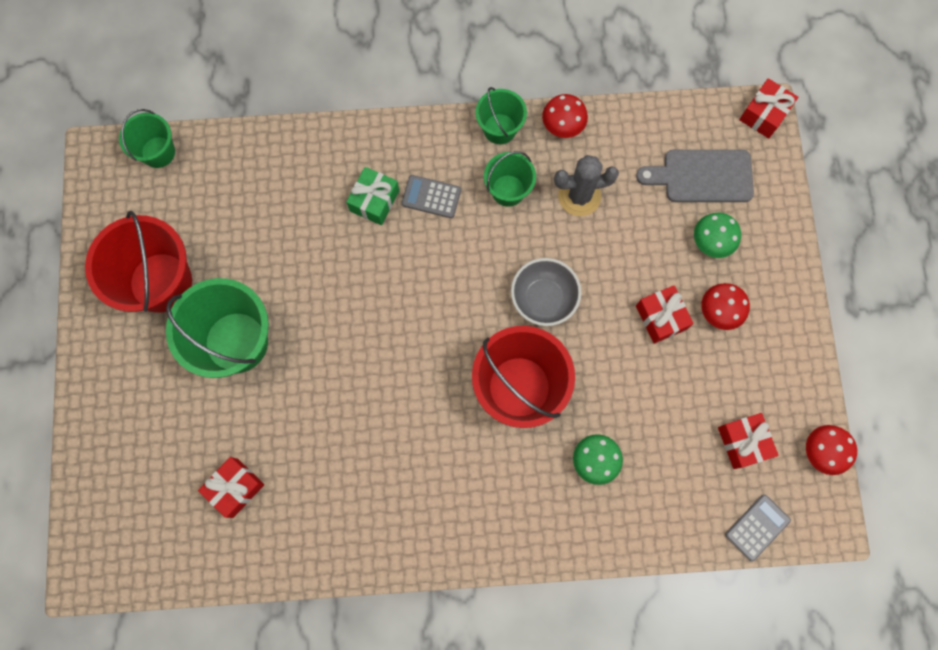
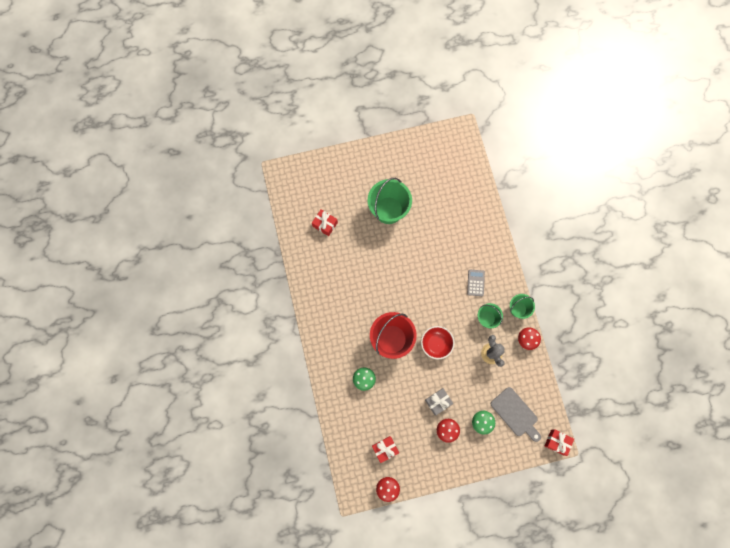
camera: 80 degrees right, 0 degrees up
(158, 152) = (470, 155): green bucket -> none
(161, 282) = (409, 172): red bucket -> none
(374, 201) = (468, 257): green gift -> none
(543, 299) = (436, 344): grey bowl -> red bowl
(661, 317) = (438, 402): red gift -> grey gift
(702, 176) = (515, 413): grey cutting board -> grey cutting board turned 150 degrees clockwise
(757, 527) = (346, 460): grey calculator -> none

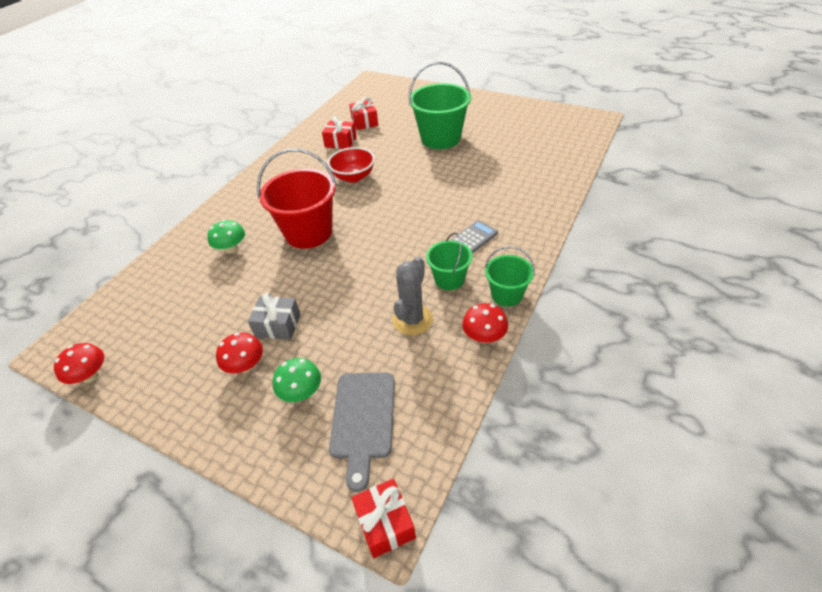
camera: 45 degrees right, 30 degrees down
(385, 449) = (152, 330): red gift -> red gift (340, 142)
(436, 344) = (352, 266): red bowl -> red bowl (354, 177)

